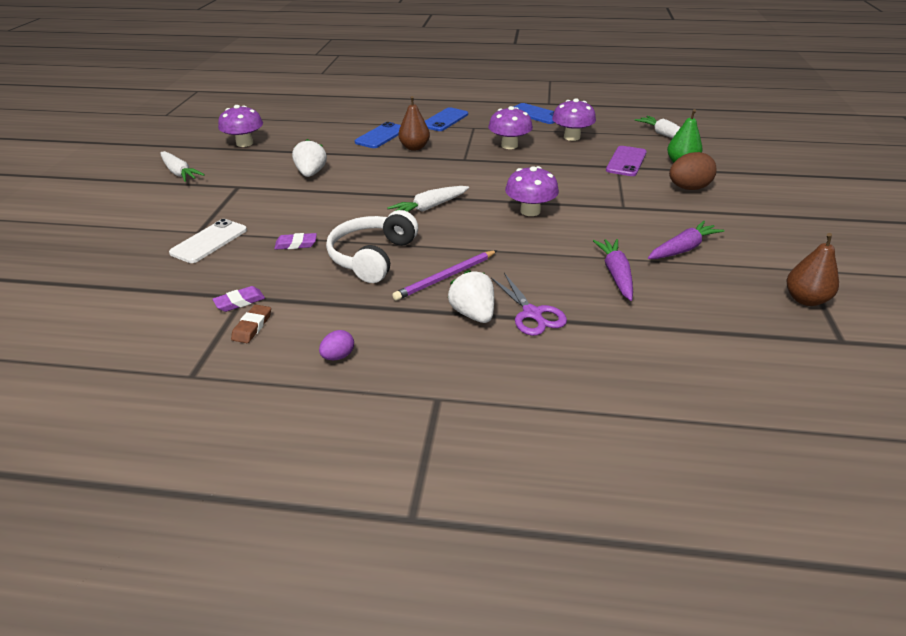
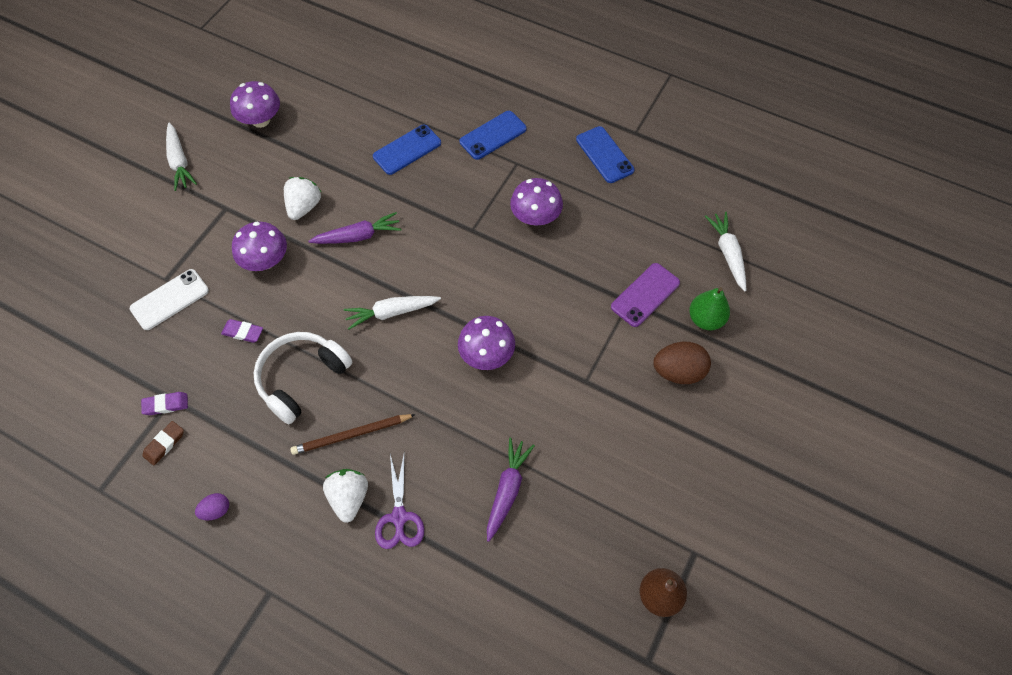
camera: 20 degrees right, 25 degrees up
(414, 147) = (431, 187): brown pear -> none
(445, 277) = (351, 435): purple pencil -> brown pencil
(572, 137) = (616, 222): purple mushroom -> purple mushroom (265, 260)
(683, 249) = (598, 475): purple carrot -> purple carrot (358, 236)

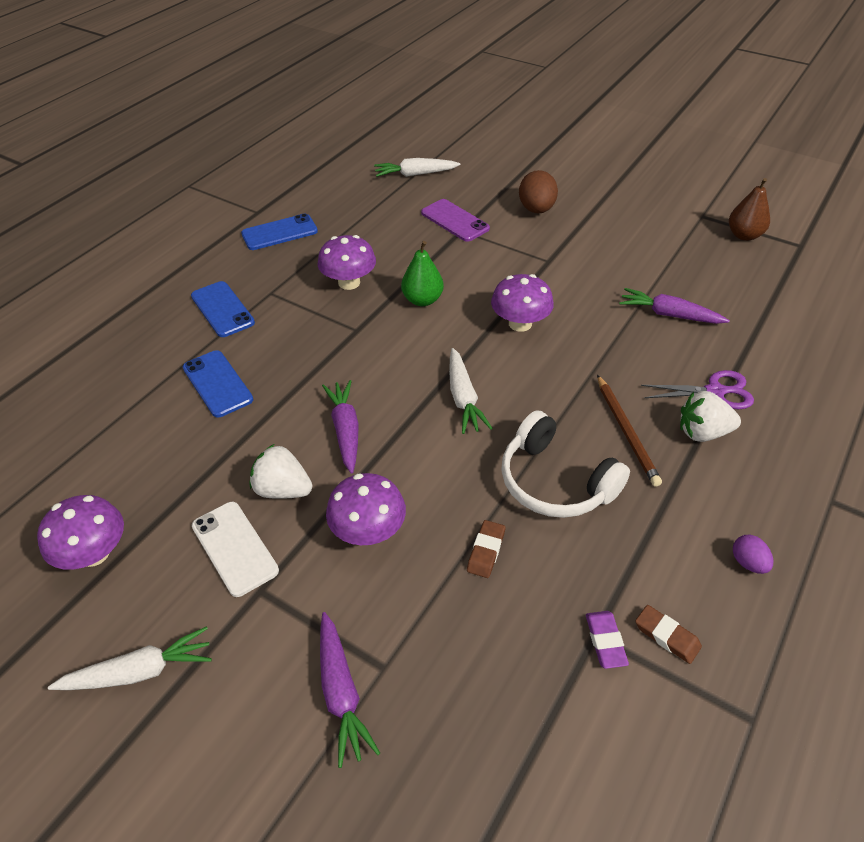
camera: 85 degrees left, 15 degrees down
(152, 259) = (341, 692): none -> purple carrot
(170, 300) = (423, 656): white phone -> white phone (235, 548)
(243, 332) = (486, 551): purple eraser -> brown eraser
(705, 319) = (483, 191): green pear -> green pear (422, 300)

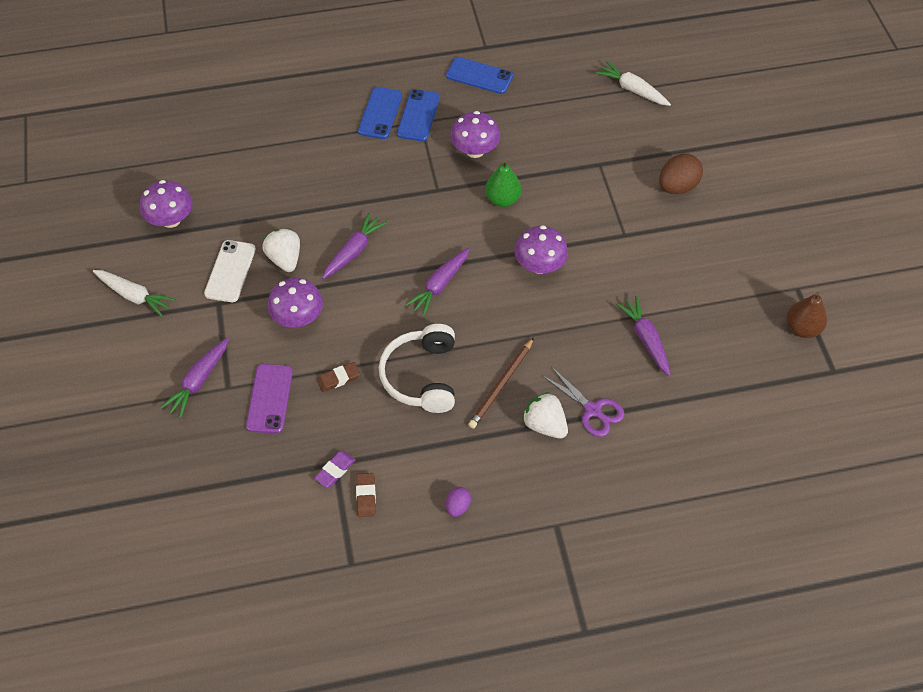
camera: 45 degrees right, 10 degrees up
(217, 383) = (323, 165): blue phone -> blue phone (418, 115)
(454, 221) = (605, 152): purple phone -> purple phone (269, 398)
(463, 398) = (439, 285): white carrot -> purple carrot

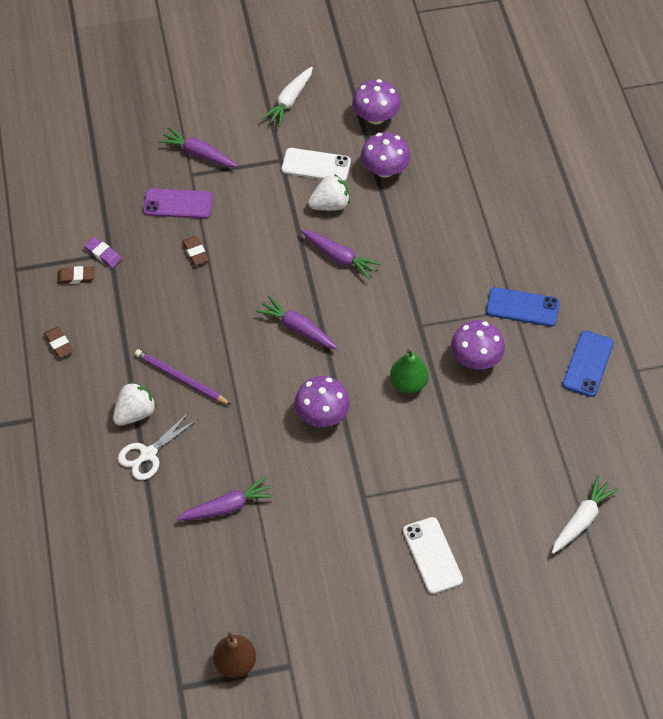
camera: 90 degrees right, 0 degrees up
(298, 317) = (263, 219): purple mushroom -> purple mushroom (384, 170)
(380, 113) = (523, 273): blue phone -> none
(422, 376) = (194, 315): white headphones -> none
(458, 506) = (59, 344): purple egg -> brown eraser
(501, 385) = (181, 379): brown pencil -> purple pencil
(592, 410) = (148, 454): purple scissors -> white scissors
(677, 187) = (432, 555): brown egg -> white phone

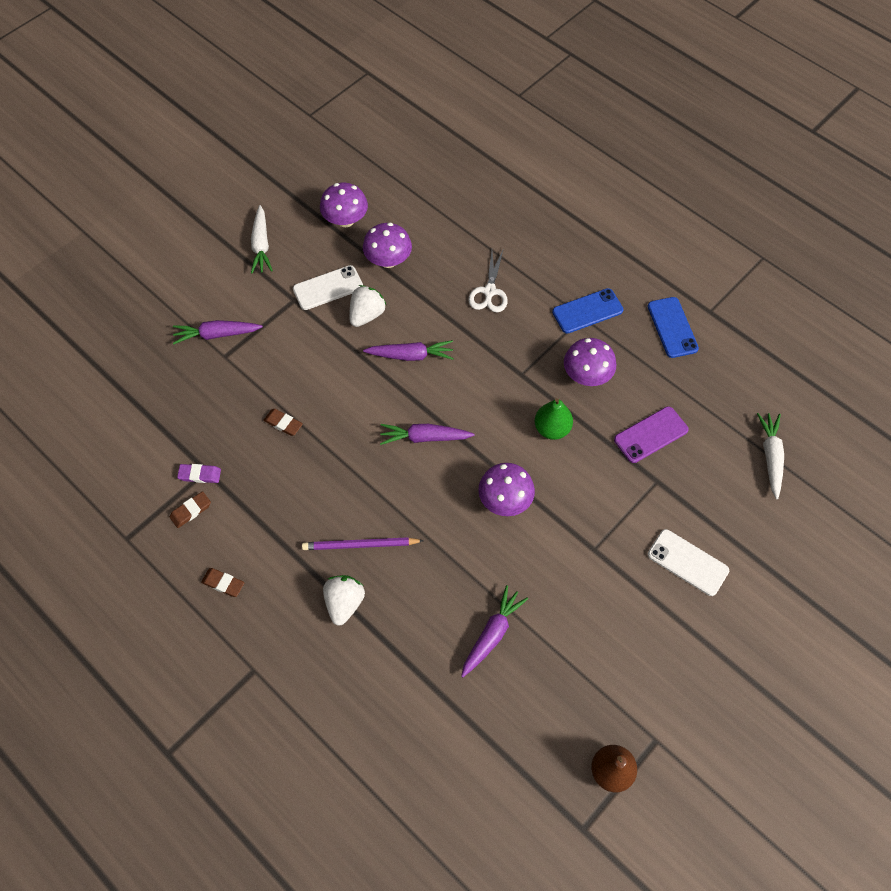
camera: 35 degrees left, 5 degrees up
(148, 454) = (386, 633): white scissors -> white scissors (489, 291)
(178, 204) = (233, 389): purple phone -> purple phone (650, 434)

